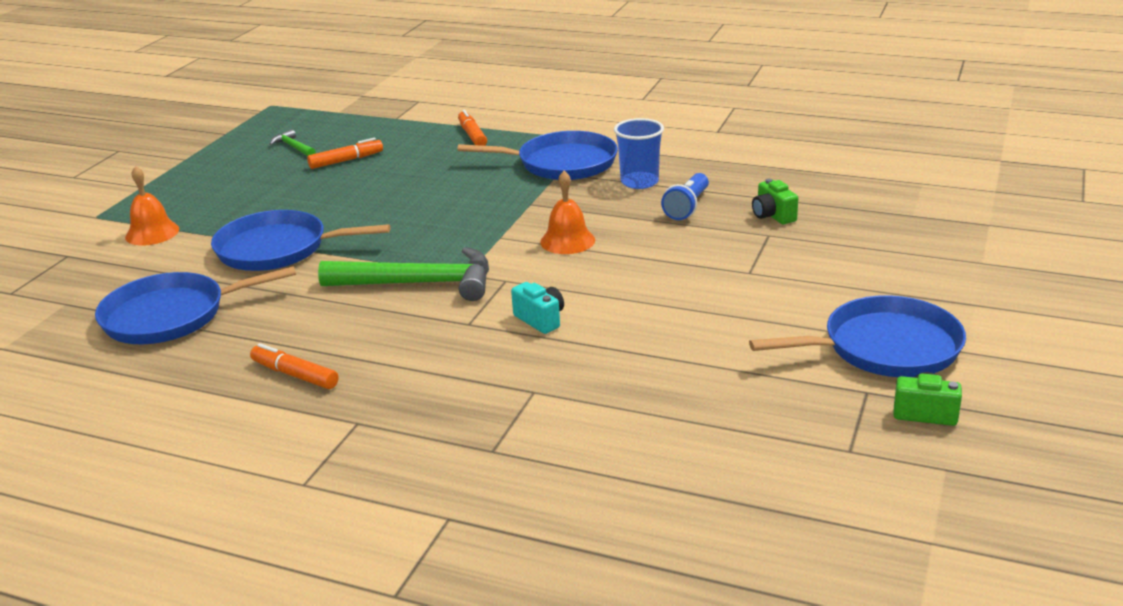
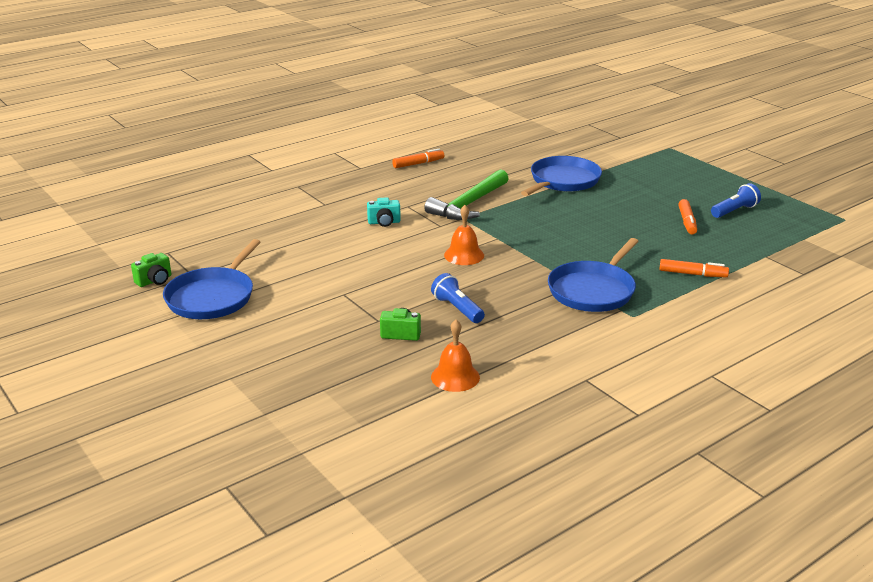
camera: 120 degrees right, 0 degrees up
(152, 233) = (627, 157): orange bell -> orange bell (455, 377)
(171, 315) = (515, 149): blue pan -> none
(293, 147) = (734, 211): green hammer -> blue flashlight
(639, 182) = (522, 307): blue cup -> none

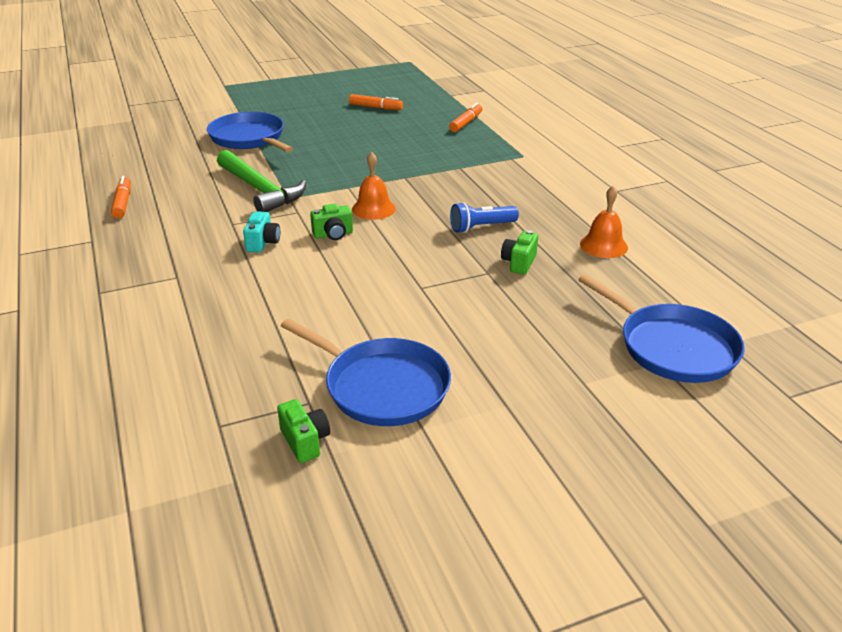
camera: 75 degrees left, 5 degrees up
(410, 246) = (333, 234): none -> green camera
(593, 290) = (474, 163): blue pan -> blue pan (672, 347)
(734, 211) = (369, 89): blue flashlight -> none

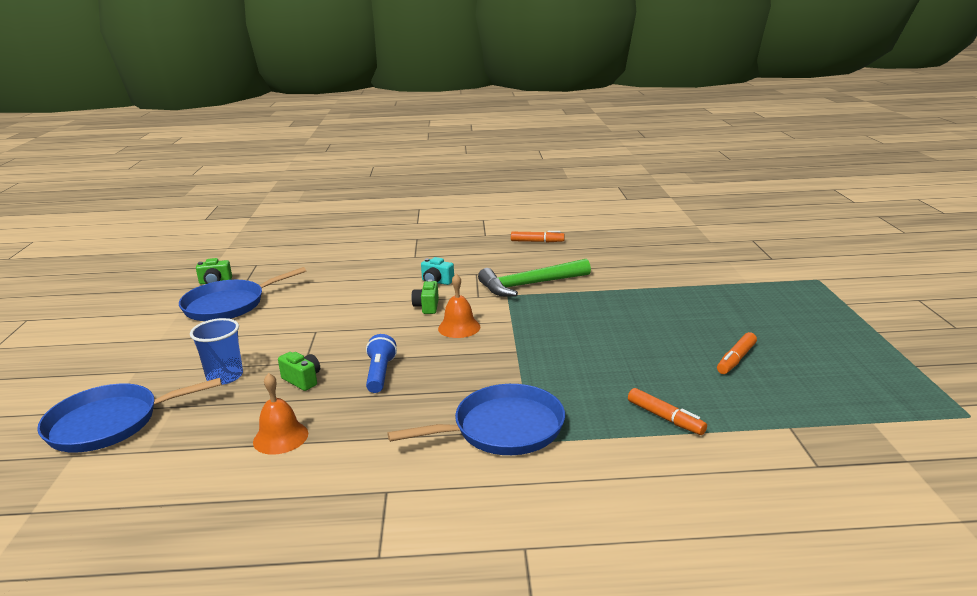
camera: 110 degrees right, 10 degrees down
(249, 138) = (651, 285): blue pan -> blue pan (503, 428)
(546, 311) = (225, 376): none -> blue cup

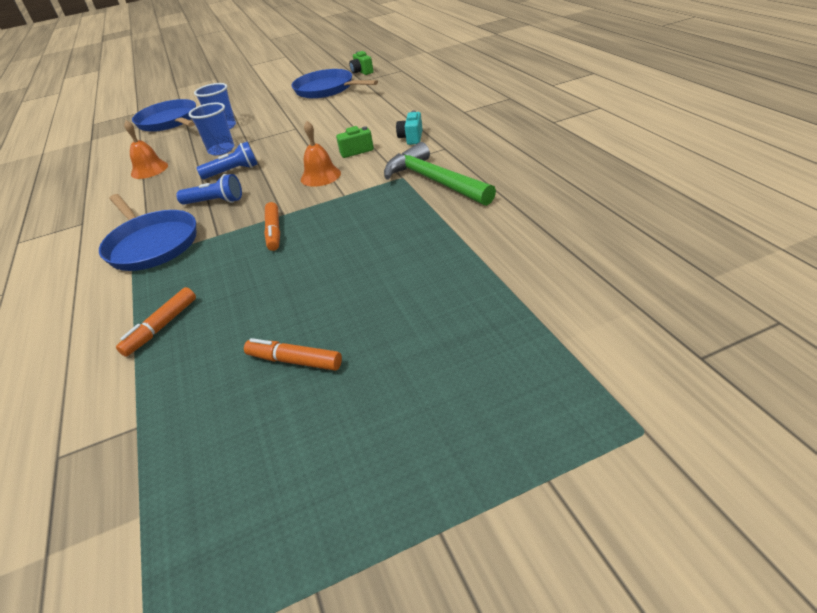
camera: 75 degrees right, 15 degrees up
(302, 380) = (221, 150): green camera -> blue cup
(445, 387) = (215, 202): none -> blue flashlight
(537, 241) = (563, 152): orange marker -> orange marker (274, 232)

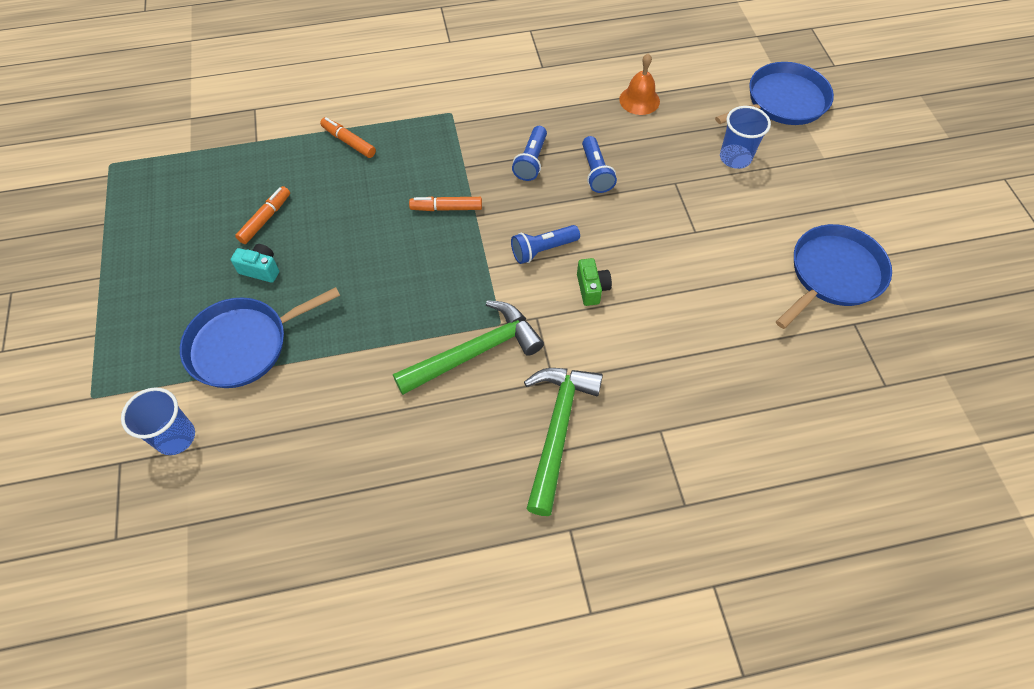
camera: 95 degrees right, 20 degrees up
(151, 244) = (474, 121): blue pan -> blue pan (244, 344)
(221, 150) = (661, 159): blue cup -> blue cup (175, 437)
(320, 176) = (543, 250): orange bell -> blue flashlight
(362, 72) = (899, 328): green camera -> none
(411, 138) = (600, 351): turquoise camera -> turquoise camera (261, 269)
(484, 139) = (557, 429): none -> green hammer

